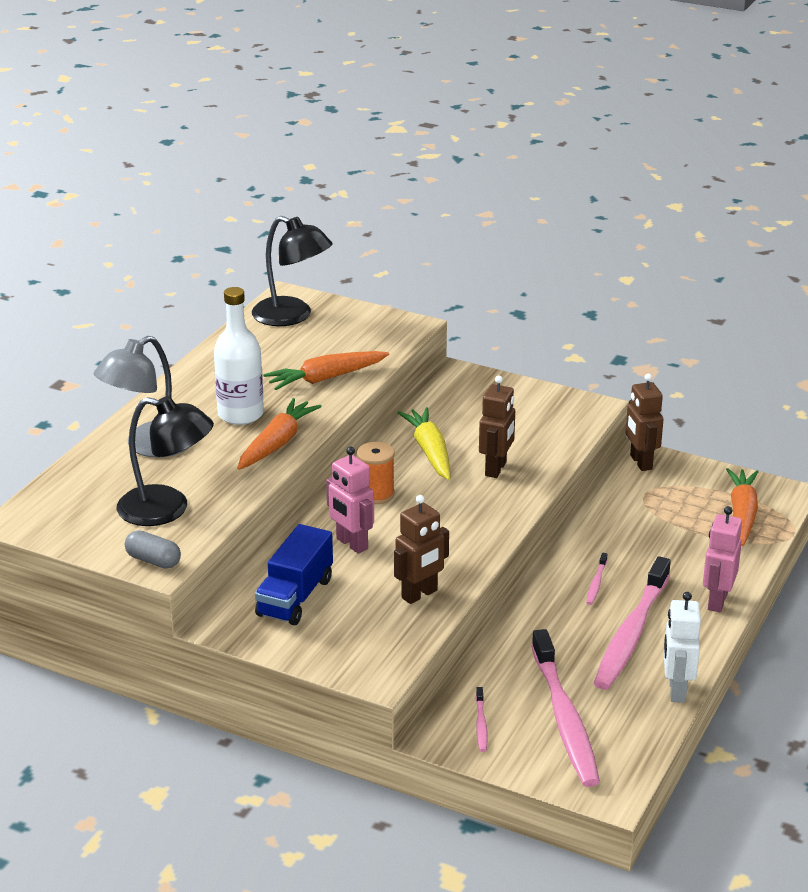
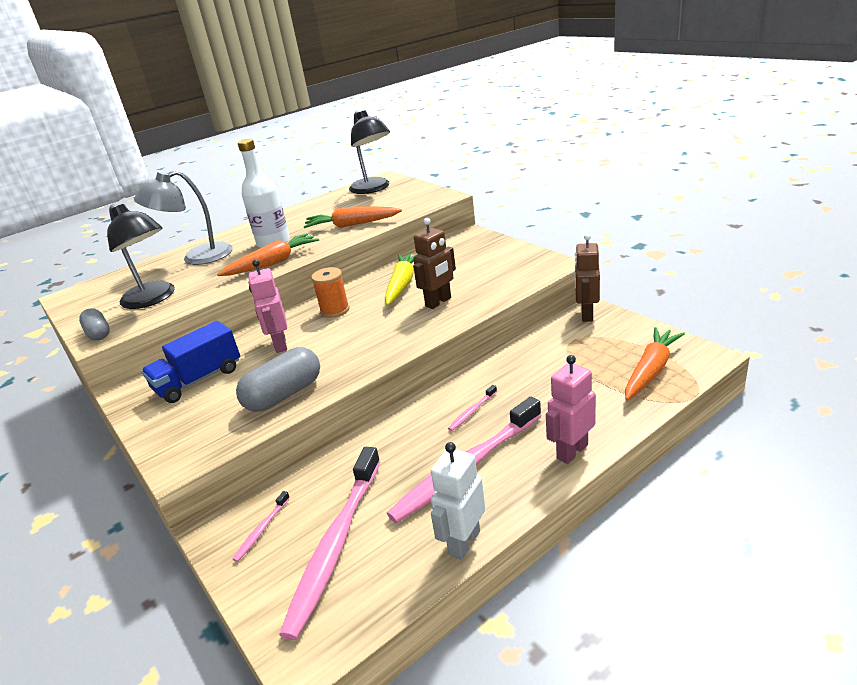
camera: 30 degrees right, 0 degrees up
(420, 594) = (284, 395): brown robot -> grey capsule

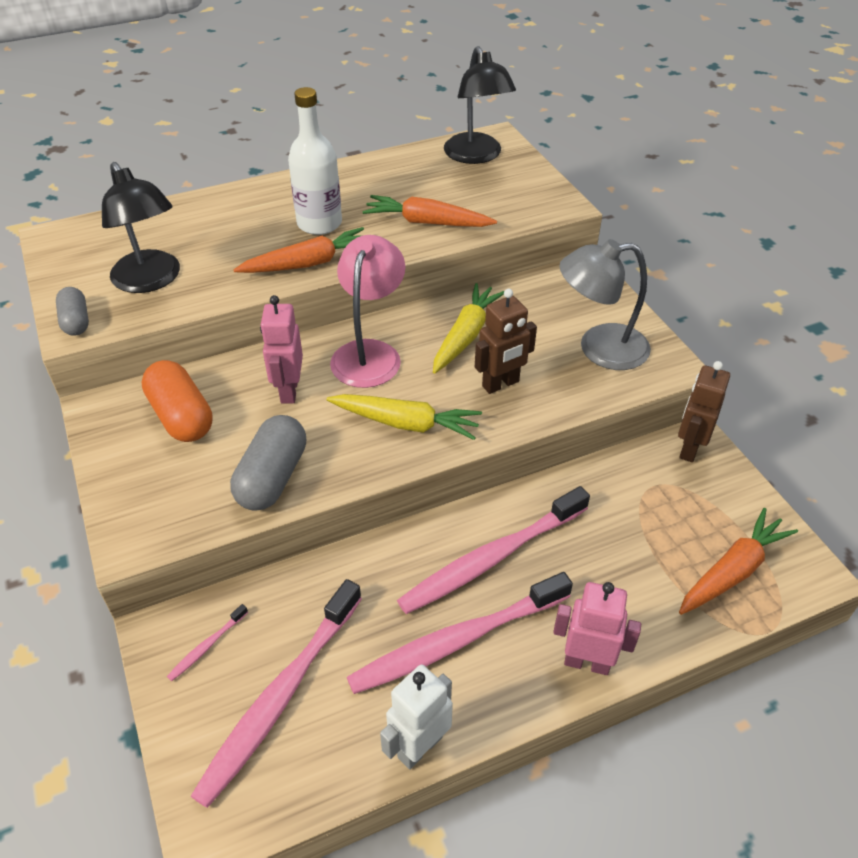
camera: 10 degrees right, 15 degrees up
(197, 257) = (219, 218): grey lamp -> grey lamp (599, 348)
(199, 380) = (181, 416): blue truck -> orange capsule
(284, 395) = (272, 477): grey capsule -> grey capsule turned 45 degrees counterclockwise
(335, 310) = (369, 353): orange spool -> pink lamp
(377, 339) = (405, 423): none -> yellow carrot
(472, 411) = (491, 558): pink toothbrush -> pink toothbrush, size x2.47
(572, 451) = (587, 662): pink robot -> pink robot turned 45 degrees clockwise

